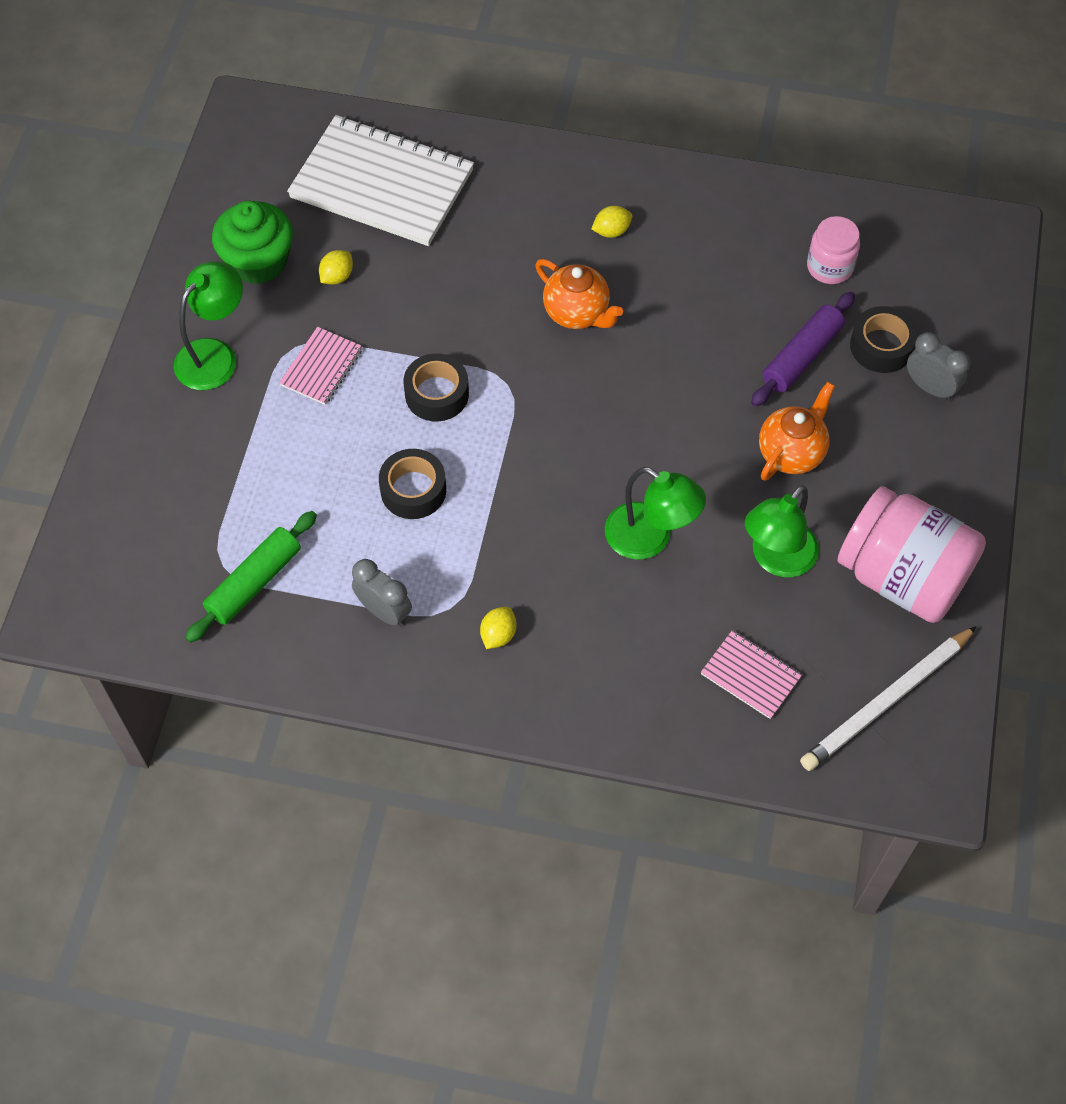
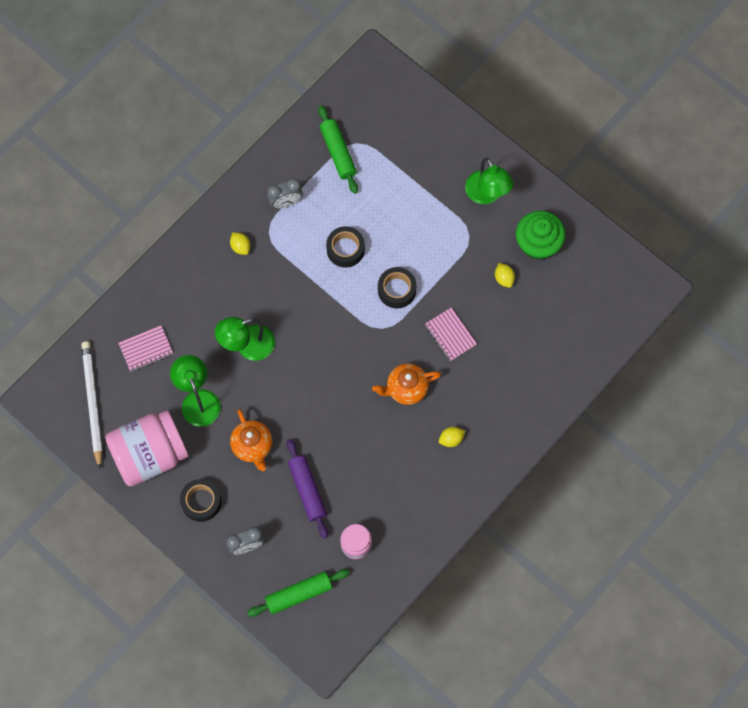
camera: 120 degrees right, 10 degrees up
(322, 367) = (447, 242): pink notebook -> pink notebook (450, 335)
(382, 184) = (557, 334): white notebook -> none
(611, 231) = (451, 439): yellow lemon -> yellow lemon turned 60 degrees clockwise
(881, 346) = (288, 537): black tape -> black tape (201, 502)
(943, 297) = (298, 594): none -> green rolling pin

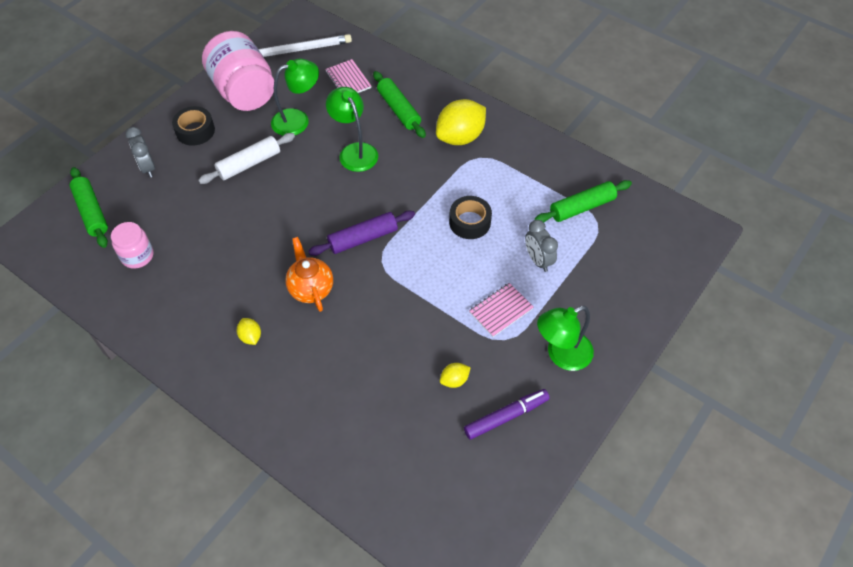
camera: 85 degrees right, 15 degrees down
(196, 301) = (398, 110): none -> green rolling pin
(240, 247) = (460, 137): yellow lemon -> yellow lemon, size x2.18
(253, 446) = (249, 164): orange teapot -> white rolling pin
(285, 202) = (515, 168): grey clock -> grey clock (538, 260)
(307, 490) = (200, 210): purple rolling pin -> purple rolling pin (363, 238)
(396, 290) = (427, 272): black tape -> none
(450, 335) = (378, 328): pink notebook -> pink notebook (500, 310)
(538, 243) = (506, 416): green cupcake -> purple marker

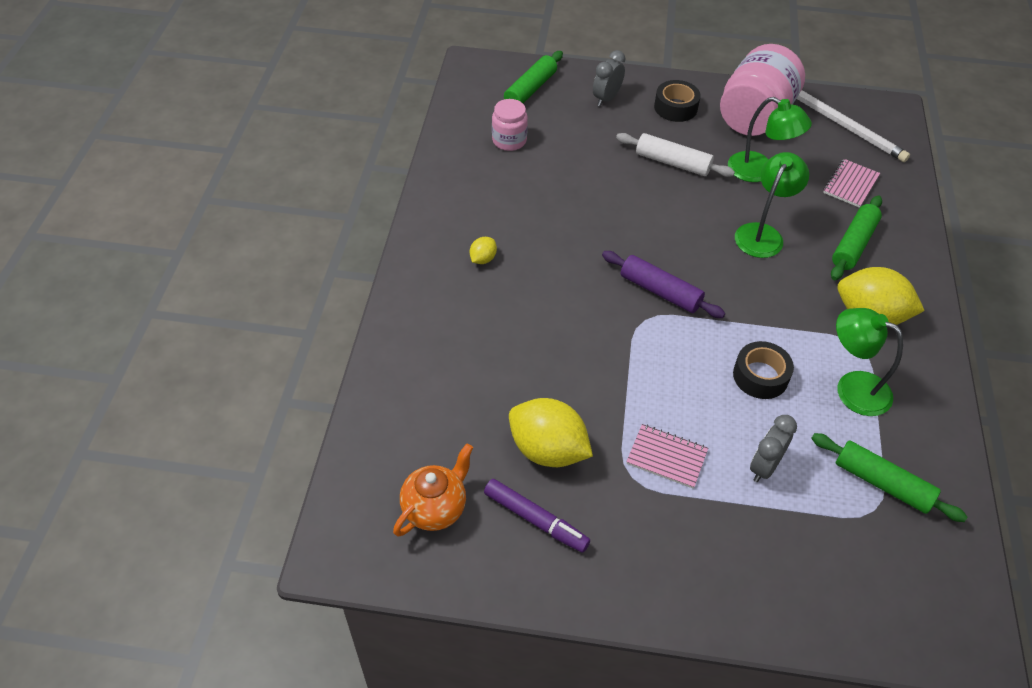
camera: 60 degrees right, 5 degrees down
(311, 289) = (568, 278): orange teapot -> orange teapot (435, 508)
(454, 380) = (548, 450): yellow lemon -> yellow lemon, size x2.18
(561, 355) = (652, 545): green lamp -> green lamp (852, 388)

